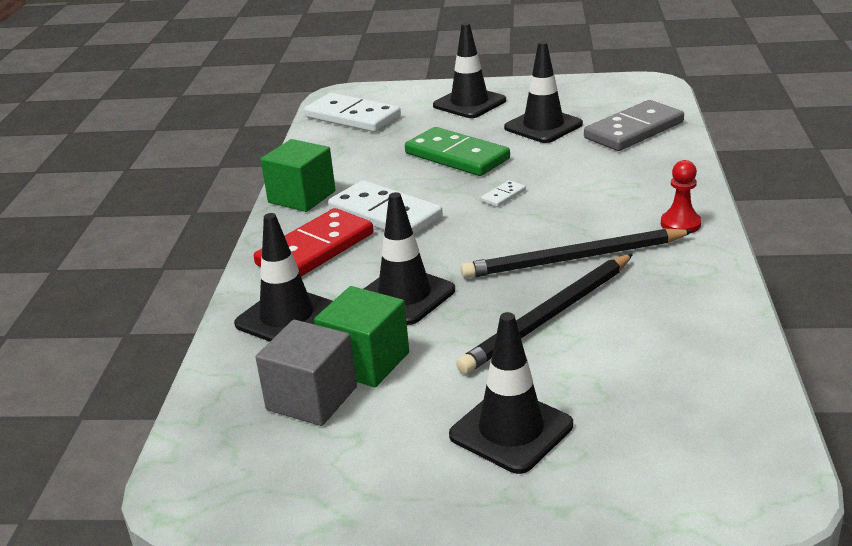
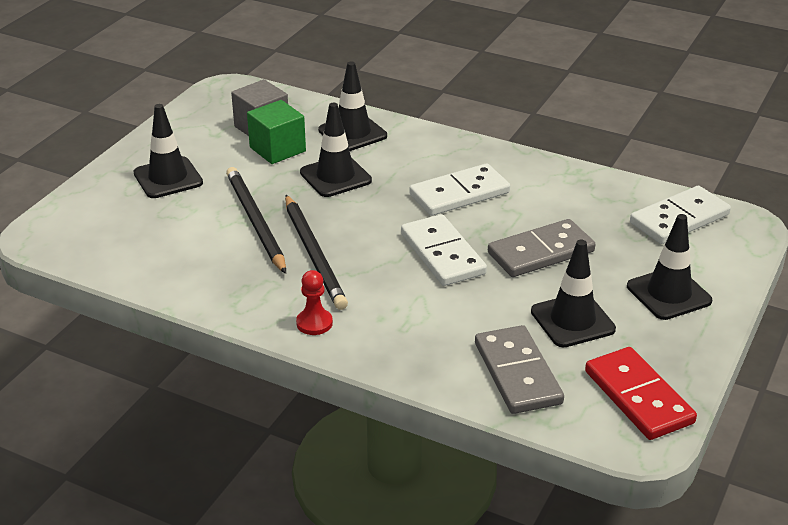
camera: 110 degrees right, 5 degrees up
(302, 197) = (522, 165): green cube -> none
(315, 249) = (431, 157): red domino -> red domino (638, 397)
(457, 156) = (541, 252): green domino -> grey domino
(503, 196) = (442, 254): white domino -> white domino, size x2.37
(573, 259) = (314, 254): black pencil -> black pencil turned 150 degrees clockwise

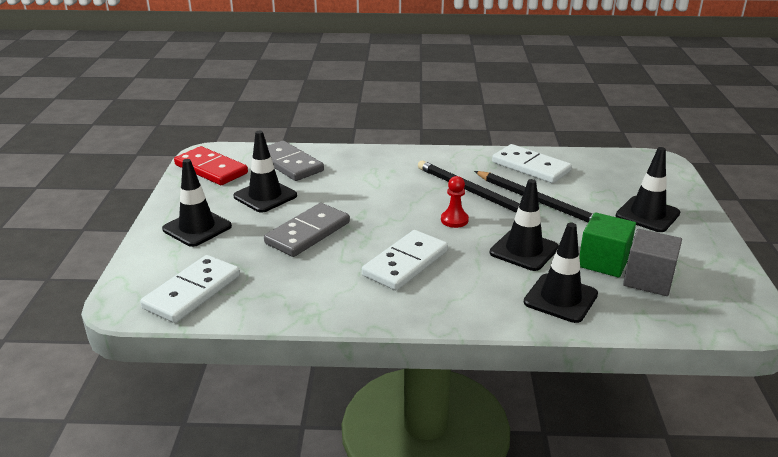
camera: 155 degrees right, 5 degrees down
(314, 323) = (430, 159): red pawn -> red pawn (454, 220)
(442, 254) = (382, 214): white domino -> white domino (531, 167)

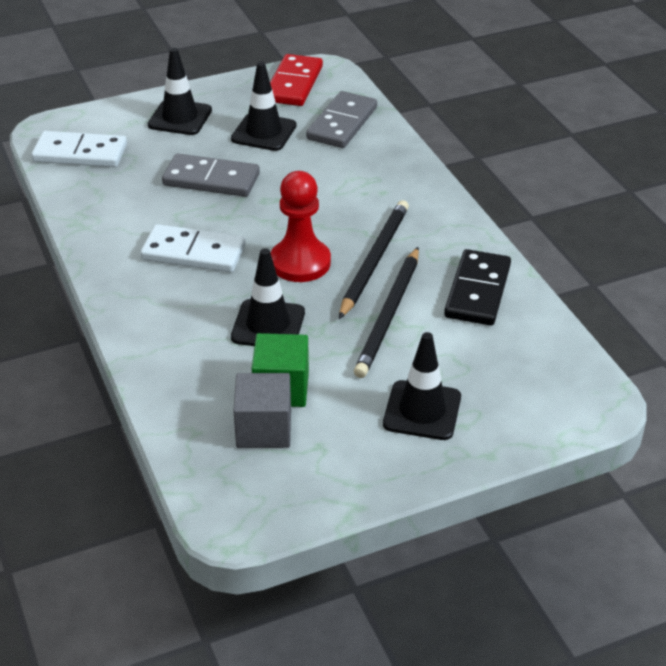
camera: 65 degrees right, 10 degrees up
(454, 220) = (300, 263): red pawn -> red pawn, size x1.83
(531, 167) = (478, 291): white domino -> black domino
(560, 298) = (188, 368): black traffic cone -> none

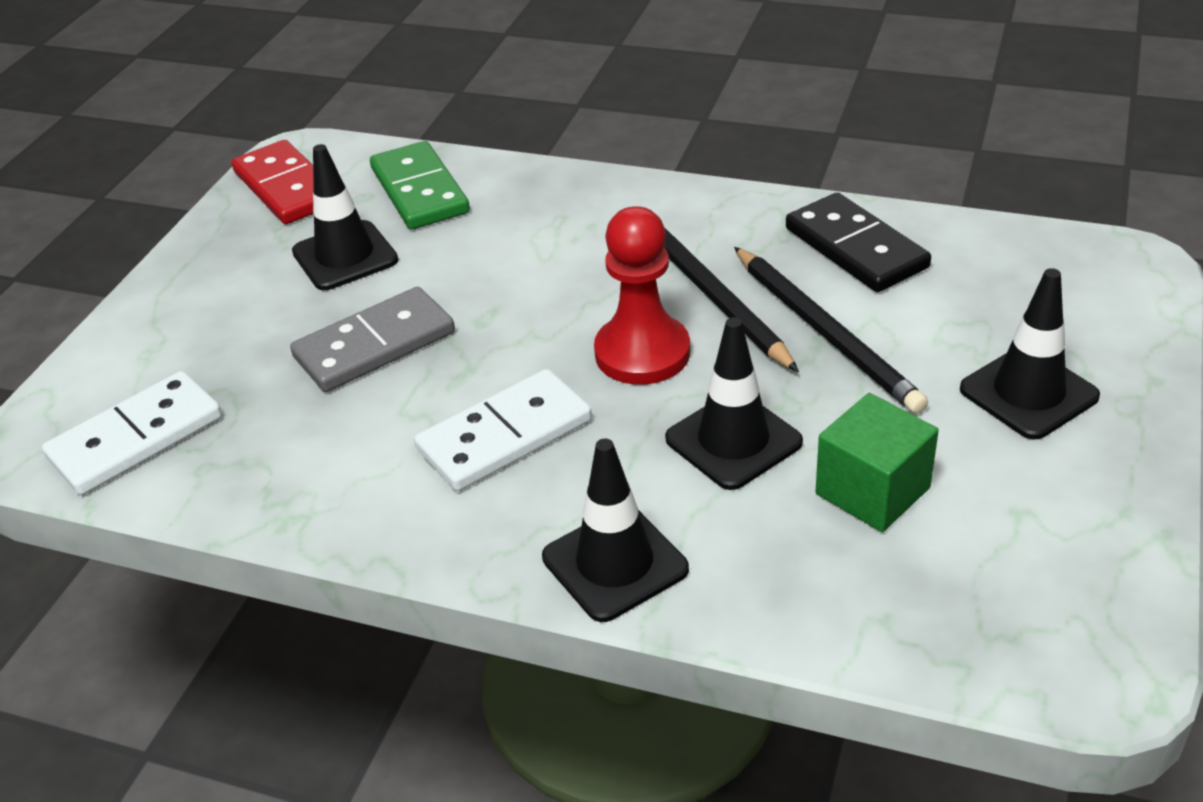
camera: 45 degrees left, 0 degrees up
(180, 118) = (205, 309): black traffic cone -> black traffic cone (615, 563)
(264, 429) = (938, 547): grey cube -> none
(342, 123) = (419, 191): grey domino -> green domino

